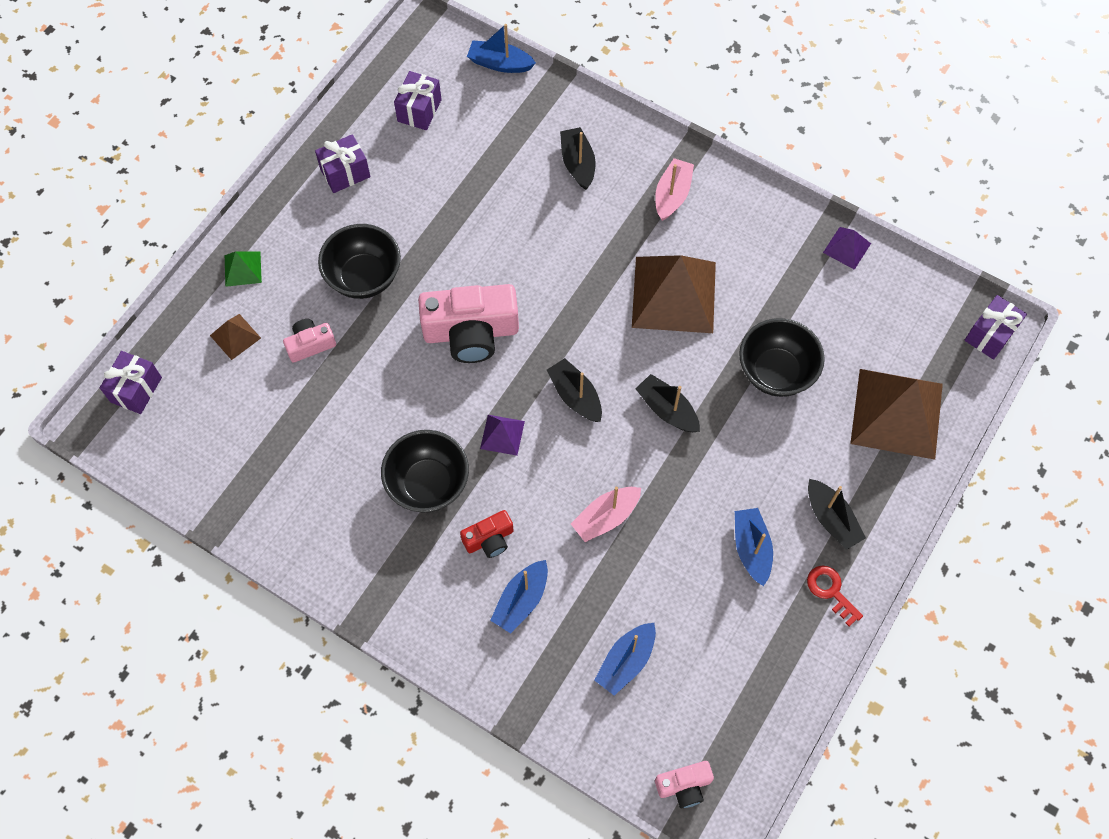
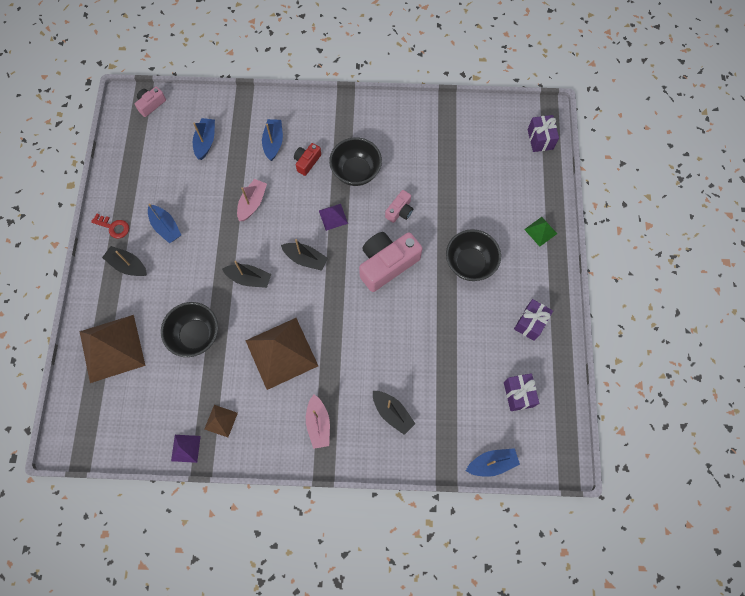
camera: 150 degrees right, 5 degrees up
(235, 336) = (513, 192): brown pyramid -> brown pyramid (221, 421)
(310, 344) = (470, 209): pink camera -> pink camera (399, 211)
(990, 335) = (69, 434): purple gift -> none

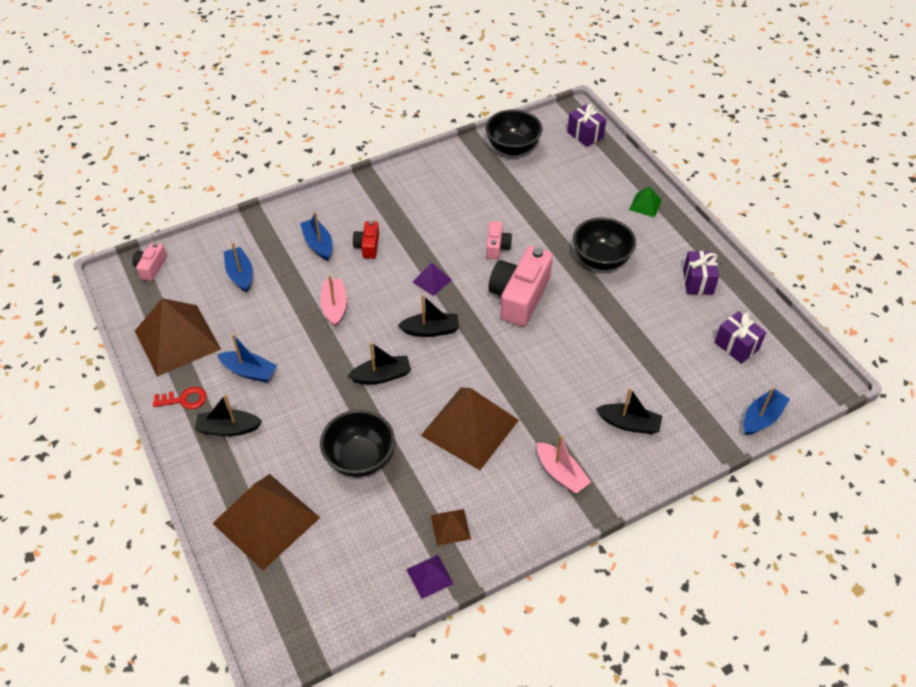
camera: 30 degrees left, 20 degrees down
(135, 175) = (177, 339): none -> brown pyramid
(356, 172) = (426, 233): black bowl -> black bowl (512, 148)

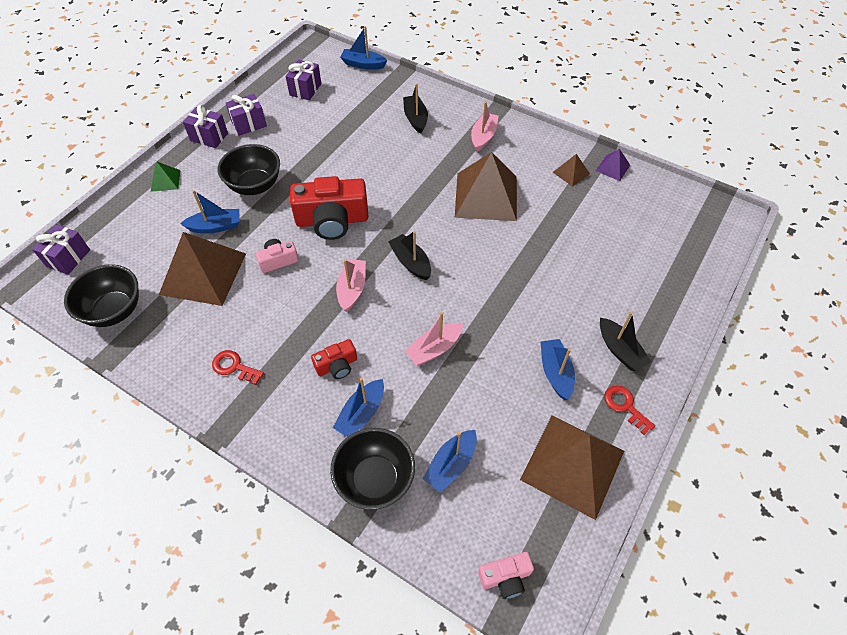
camera: 120 degrees left, 5 degrees up
(266, 520) = (663, 274): brown pyramid -> brown pyramid (203, 273)
(360, 458) = (566, 246): black bowl -> black bowl (375, 479)
(382, 376) = (483, 272): black boat -> none
(412, 193) = (234, 367): none -> red key
(432, 281) = (352, 289): purple pyramid -> pink boat
(519, 296) = (332, 220): pink camera -> red camera
(564, 221) = (215, 226): none -> blue boat
(693, 248) = (209, 137): none -> purple gift

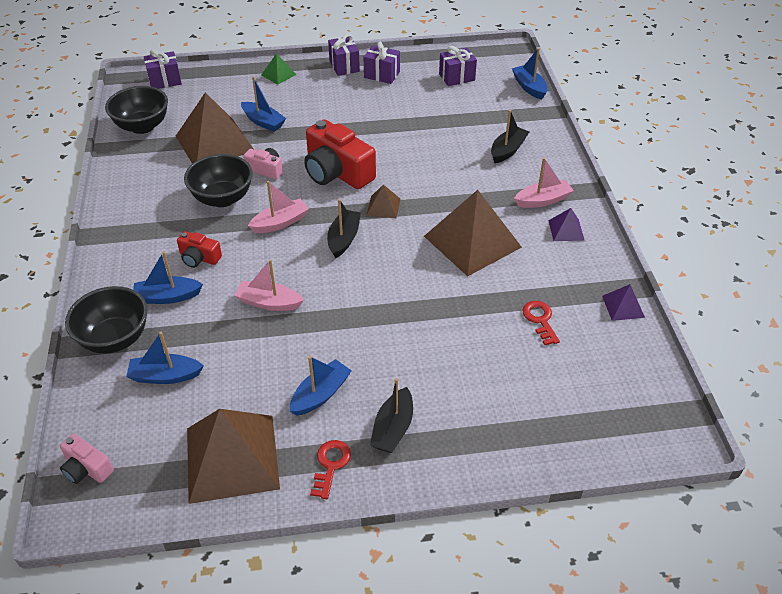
camera: 50 degrees right, 10 degrees down
(234, 367) = (148, 207): red key -> red key (540, 320)
(255, 185) = (324, 115): black bowl -> black bowl (222, 198)
(522, 145) = (566, 230): none -> purple pyramid
(571, 173) = (575, 280): brown pyramid -> brown pyramid (383, 207)

